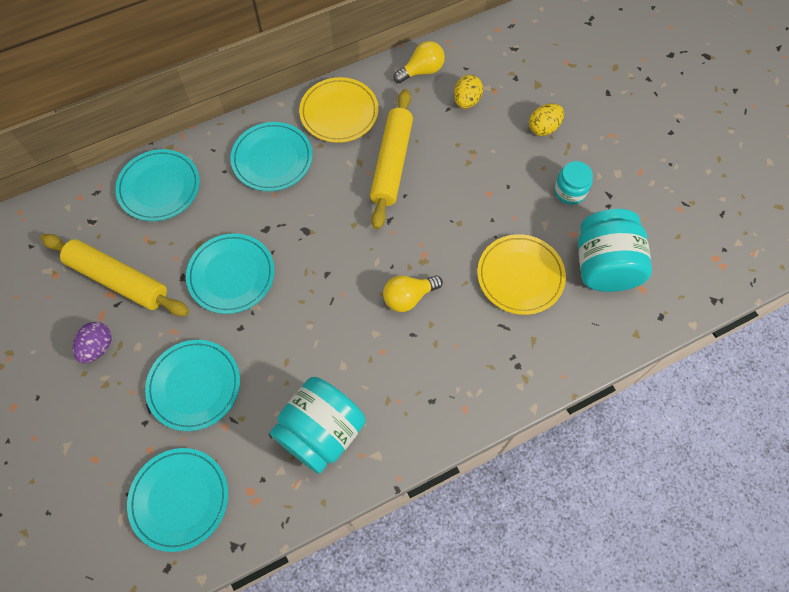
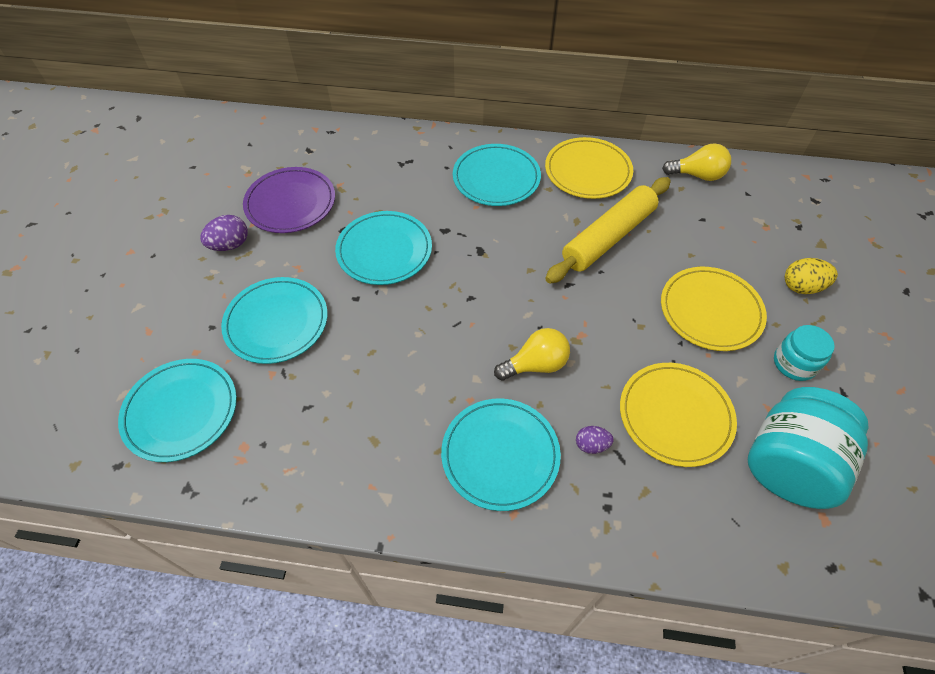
camera: 35 degrees right, 10 degrees down
(118, 280) = (290, 203): yellow rolling pin -> purple plate
(159, 187) = (382, 152): turquoise plate -> turquoise plate (500, 455)
(321, 432) = (351, 437): turquoise jar -> none
(408, 297) = (535, 365): yellow light bulb -> yellow light bulb turned 150 degrees clockwise
(466, 101) = (728, 221): yellow egg -> none
(482, 331) = (591, 445): none -> purple egg
(497, 183) = (710, 311): none -> yellow plate

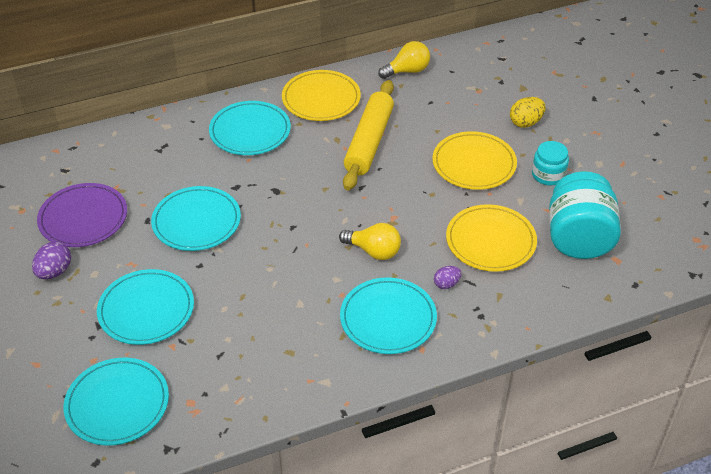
camera: 30 degrees left, 10 degrees down
(535, 365) = (373, 251): yellow light bulb -> yellow light bulb turned 75 degrees clockwise

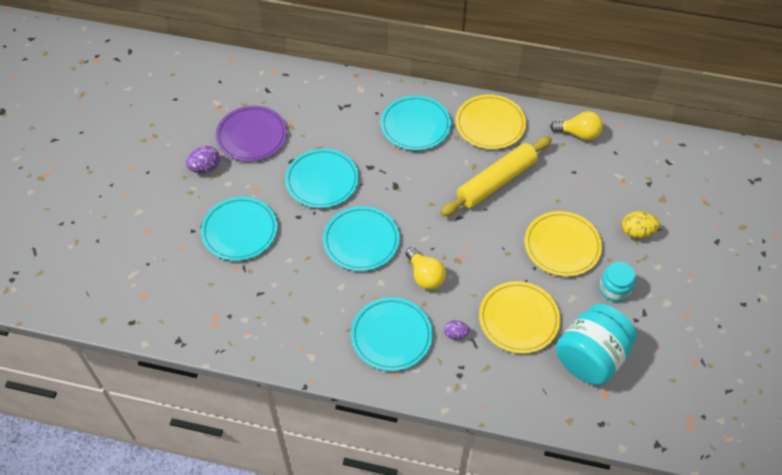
camera: 35 degrees right, 10 degrees up
(117, 404) = (173, 289): turquoise plate -> turquoise plate (361, 240)

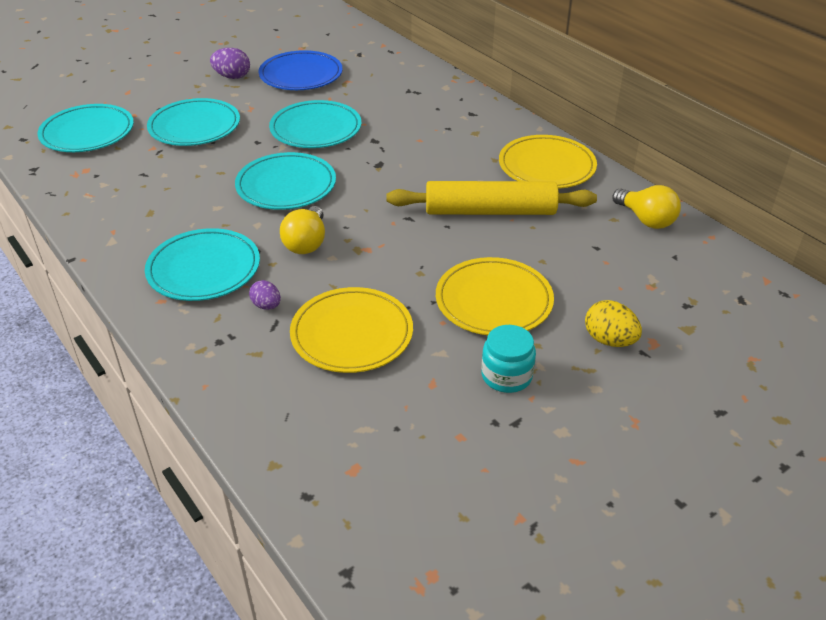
camera: 40 degrees right, 15 degrees down
(252, 136) = (301, 75): purple plate -> blue plate
(415, 125) = (463, 132): turquoise plate -> turquoise plate (87, 132)
(590, 357) = (385, 421): turquoise jar -> none

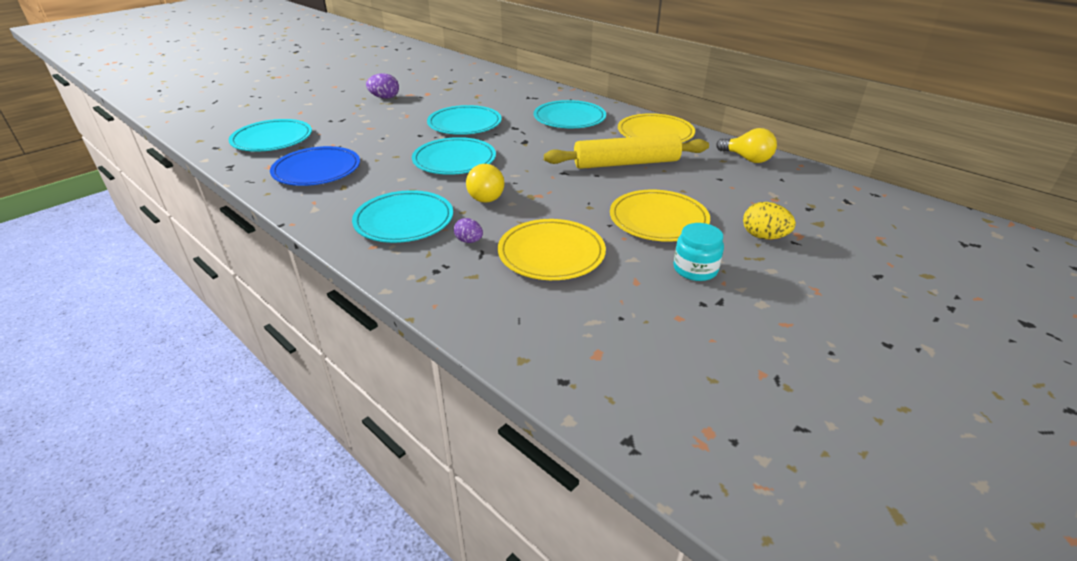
camera: 10 degrees left, 5 degrees down
(194, 126) = (364, 129): turquoise plate -> turquoise plate (569, 118)
(301, 75) = (440, 93): blue plate -> blue plate (317, 170)

